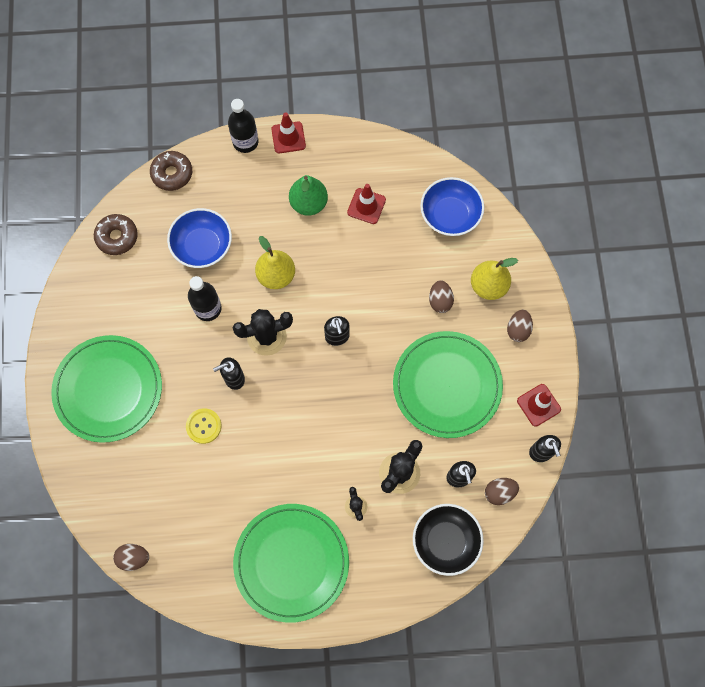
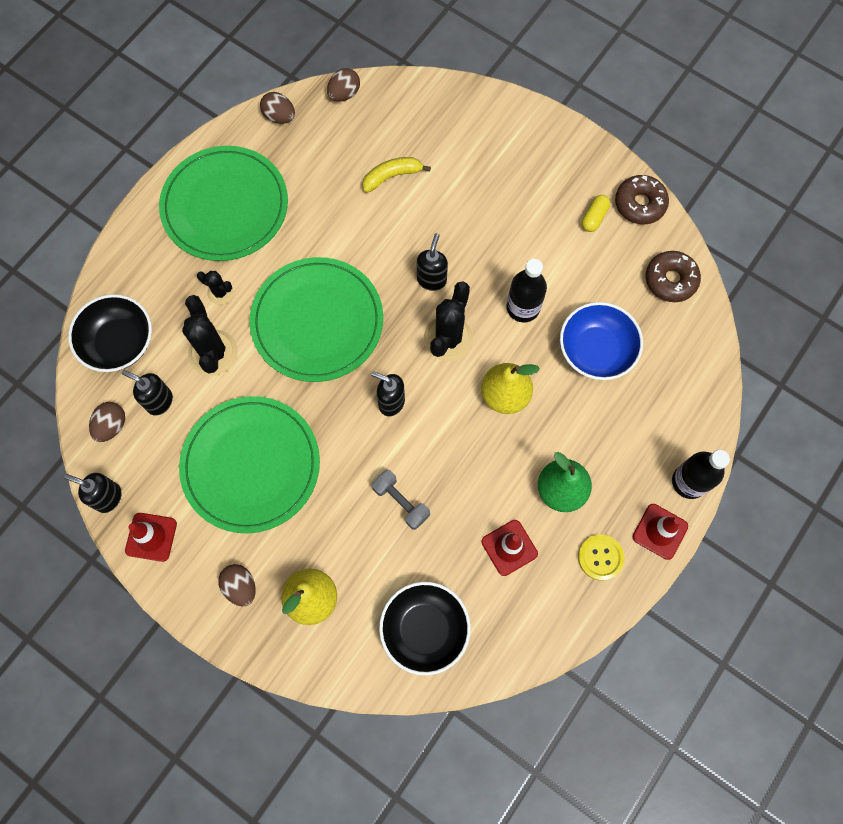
camera: 130 degrees right, 0 degrees up
(105, 313) = (594, 217): none -> yellow capsule
(108, 389) = (514, 171): green plate -> green plate (317, 321)
(172, 174) = (706, 380): brown donut -> brown donut (639, 204)
(176, 467) = (392, 176): none -> yellow banana
(203, 426) = (409, 223): yellow button -> yellow button (600, 557)
(392, 283) = (401, 502): none -> grey dumbbell
(440, 301) = (340, 533): brown egg -> brown egg (279, 117)
(450, 215) = (424, 629): blue bowl -> black bowl

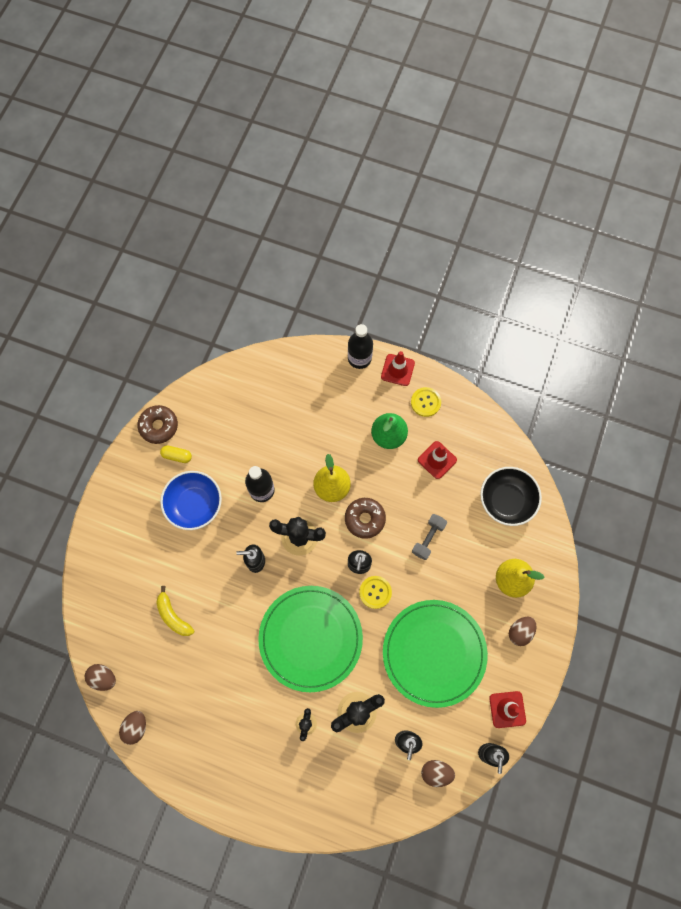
camera: 105 degrees left, 0 degrees up
(119, 343) = (369, 793): black bowl -> none
(225, 206) = (229, 746): green plate -> none
(350, 413) = (375, 592): none -> yellow button
(596, 350) = (282, 434): blue bowl -> blue bowl (194, 504)
(670, 280) = (216, 394): brown donut -> brown donut (365, 519)

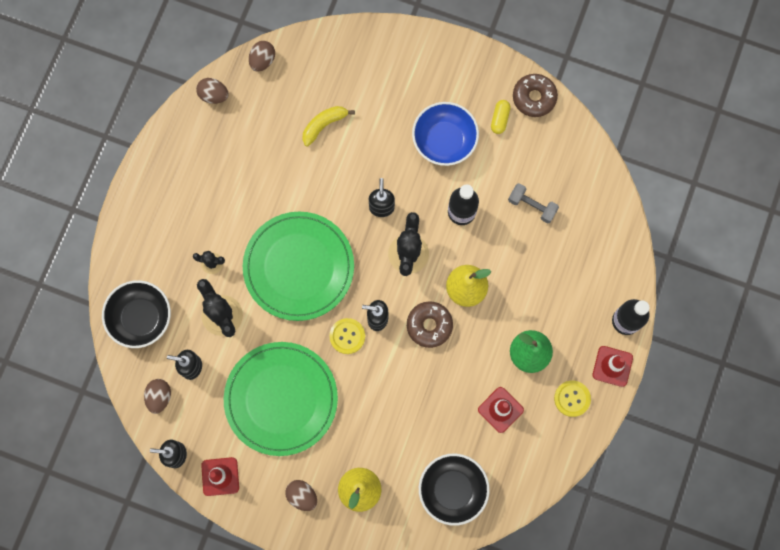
camera: 90 degrees right, 5 degrees up
(359, 795) = (141, 318): none -> black bowl
(428, 538) = (407, 396): grey dumbbell -> grey dumbbell (532, 206)

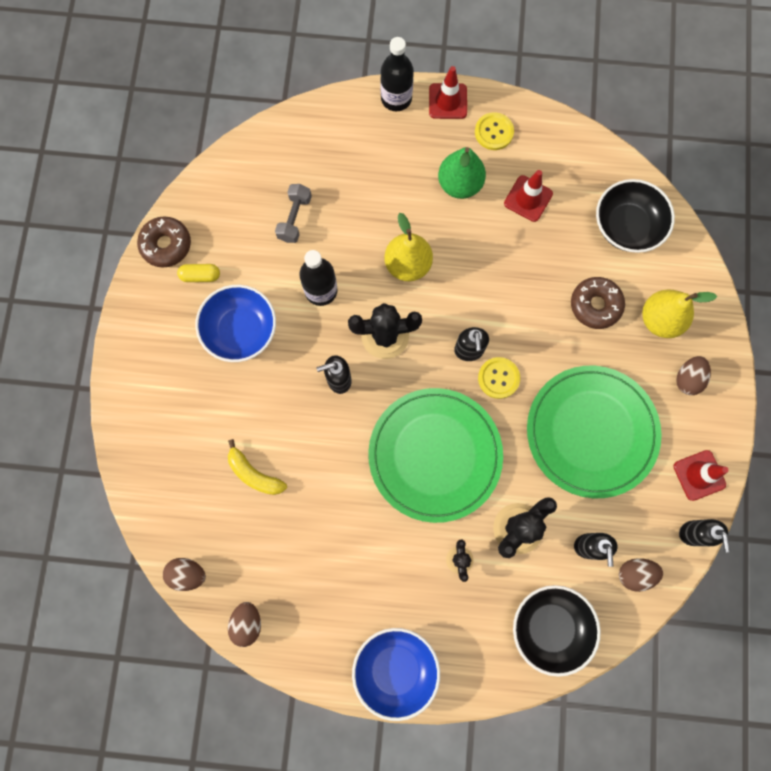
camera: 105 degrees left, 0 degrees up
(147, 194) = (395, 669): none -> blue bowl
(429, 325) = (460, 293): brown donut -> brown donut (595, 305)

